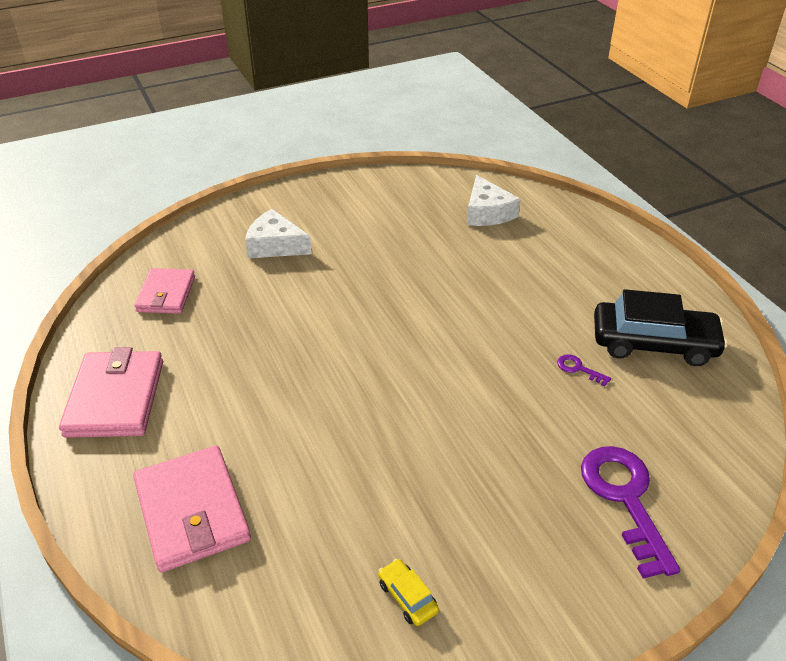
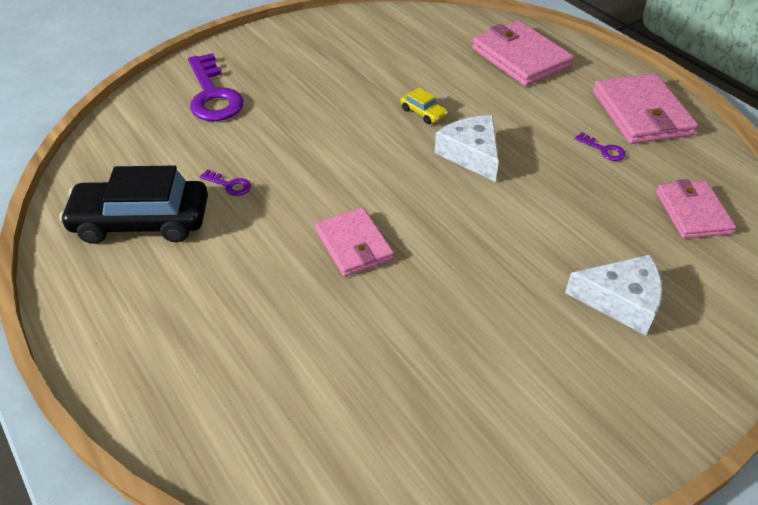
camera: 170 degrees right, 5 degrees up
(192, 360) = (604, 150): none -> purple key
(407, 597) = (362, 37): yellow car -> yellow car (423, 113)
(462, 302) = (354, 245): none -> pink wallet
(487, 212) = (333, 417): white cheese -> white cheese (471, 154)

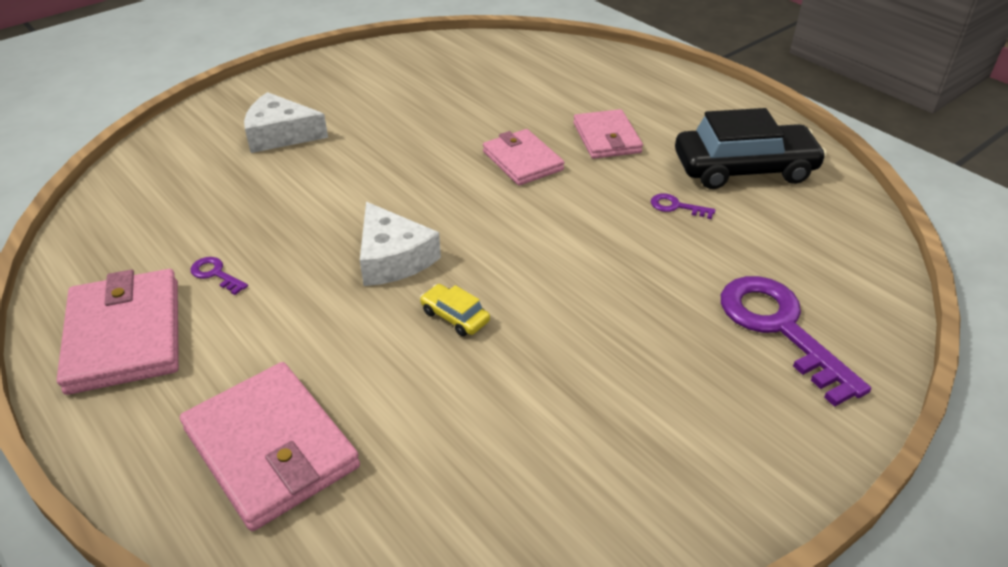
camera: 175 degrees right, 5 degrees down
(692, 212) = (157, 207): pink wallet -> pink wallet (606, 138)

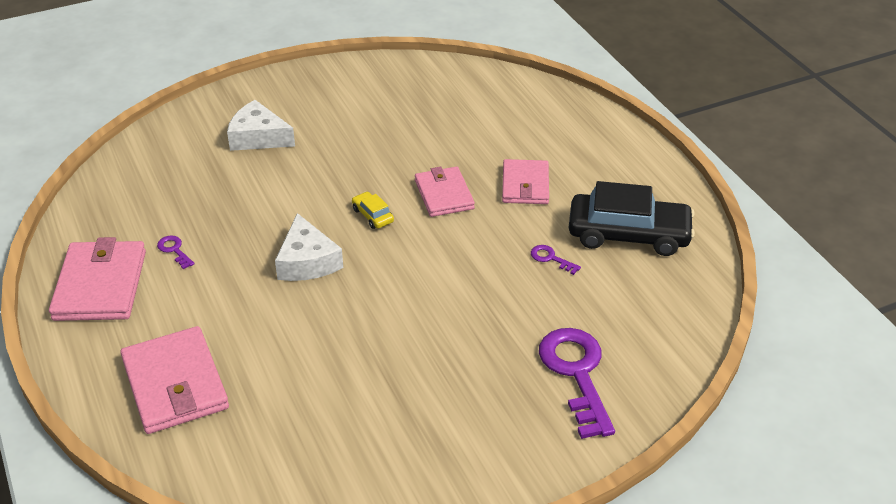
camera: 15 degrees right, 0 degrees up
(455, 316) = (335, 316): yellow car -> yellow car (373, 215)

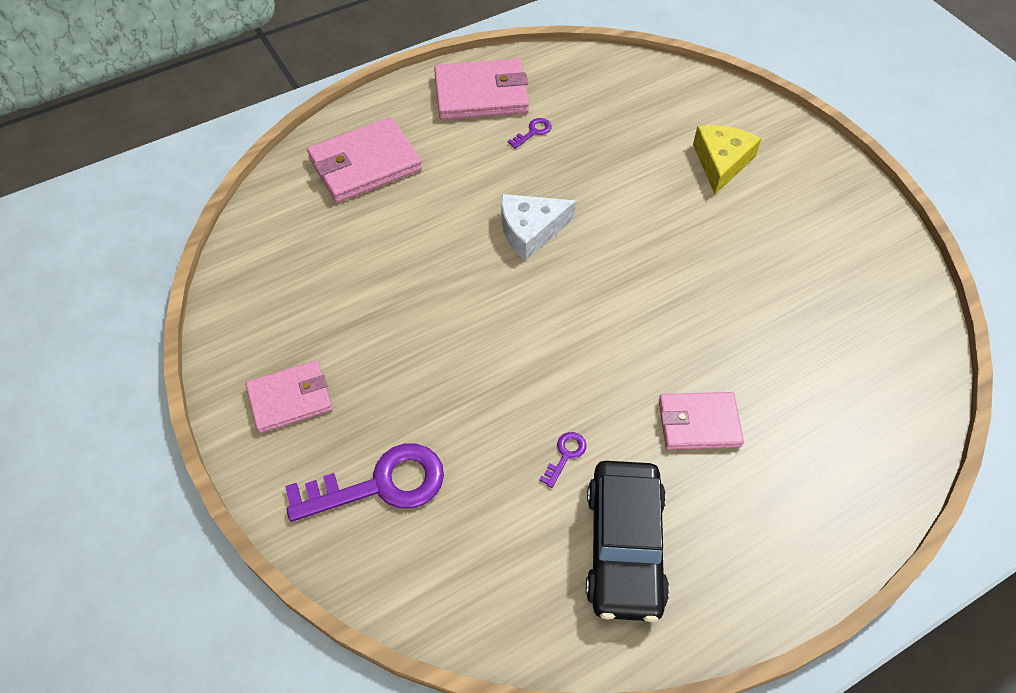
camera: 85 degrees right, 15 degrees up
(258, 137) = (721, 162): white cheese -> yellow cheese
(373, 215) = (611, 276): yellow car -> none
(444, 194) = (661, 338): pink wallet -> pink wallet (290, 399)

